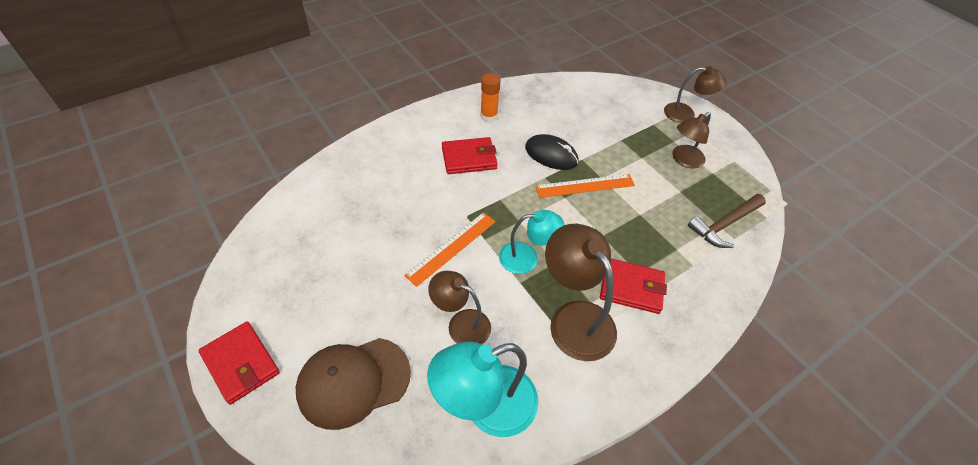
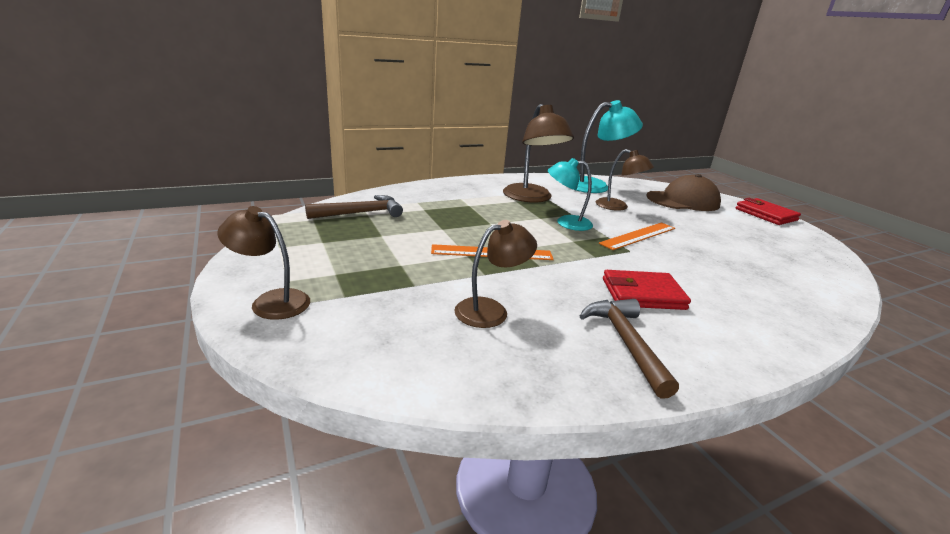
camera: 170 degrees left, 25 degrees down
(488, 116) = (626, 343): orange glue stick -> brown hammer
(551, 155) = (526, 283): black mouse -> none
(631, 288) = (480, 201): red wallet -> none
(683, 160) = (346, 255): brown lamp -> brown lamp (491, 310)

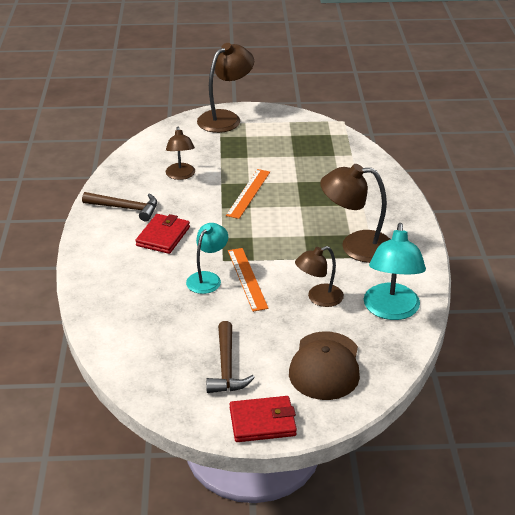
camera: 115 degrees right, 10 degrees up
(271, 301) = (225, 118): brown lamp -> brown lamp, size x1.58
(360, 213) = (337, 152): brown hammer -> brown hammer (226, 367)
(566, 223) = (289, 247): turquoise lamp -> turquoise lamp (207, 278)

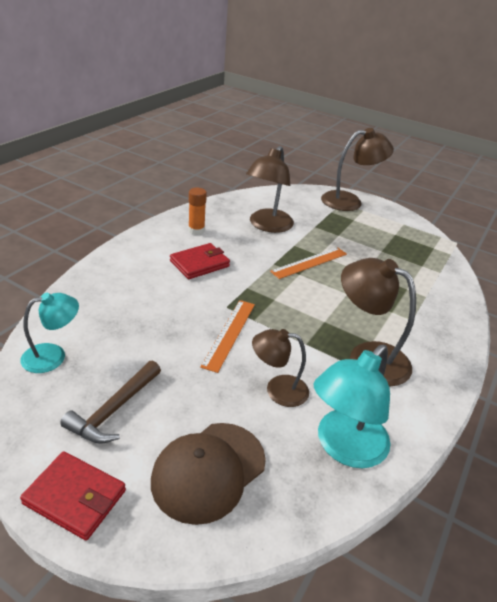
camera: 30 degrees right, 0 degrees up
(125, 208) = (196, 230): brown hammer -> orange glue stick
(181, 175) = (267, 226): brown lamp -> brown lamp, size x1.58
(207, 278) = (195, 315): turquoise lamp -> turquoise lamp (53, 356)

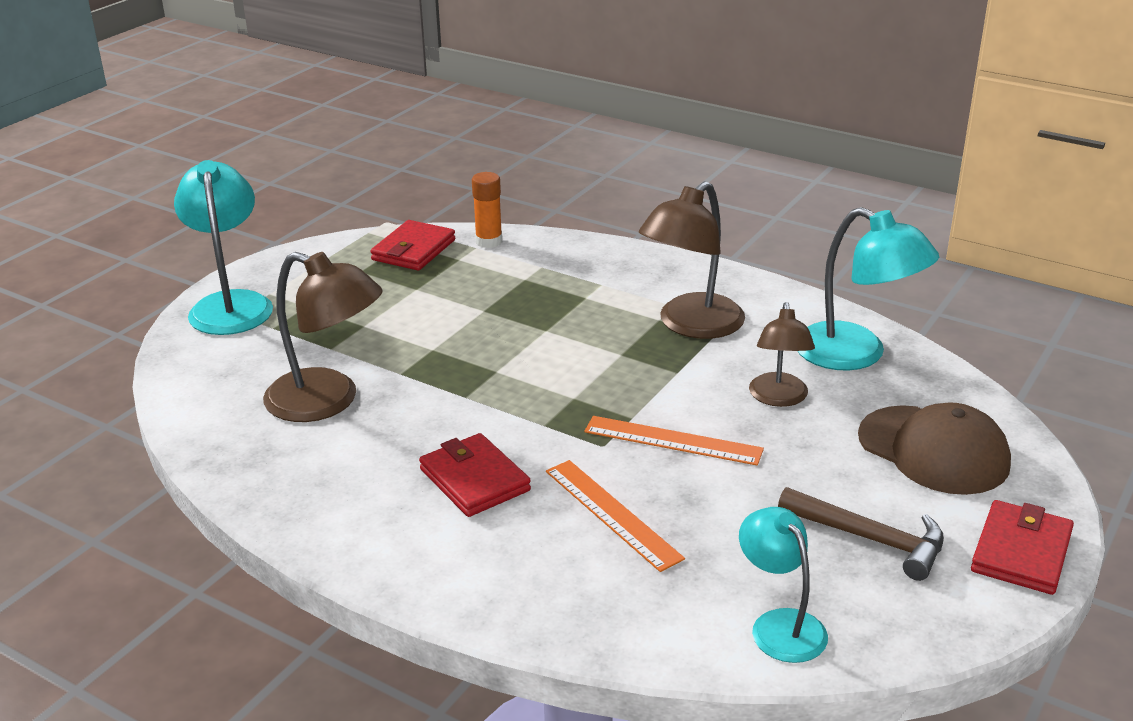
camera: 85 degrees left, 5 degrees down
(196, 230) = (345, 491): orange glue stick -> orange glue stick (489, 241)
(309, 263) = (459, 359): orange ruler -> orange ruler (612, 513)
(349, 201) = (231, 304): brown lamp -> turquoise lamp
(426, 250) = (413, 250): none -> red wallet

